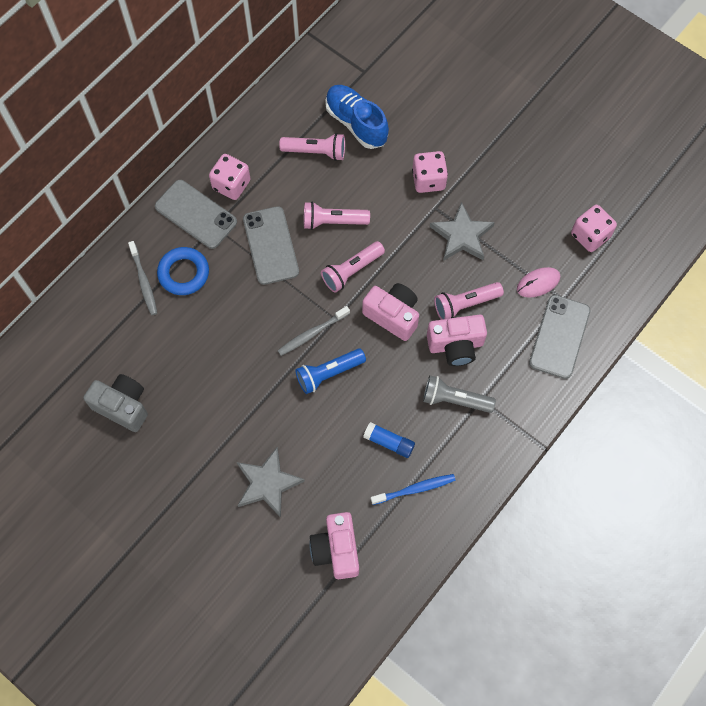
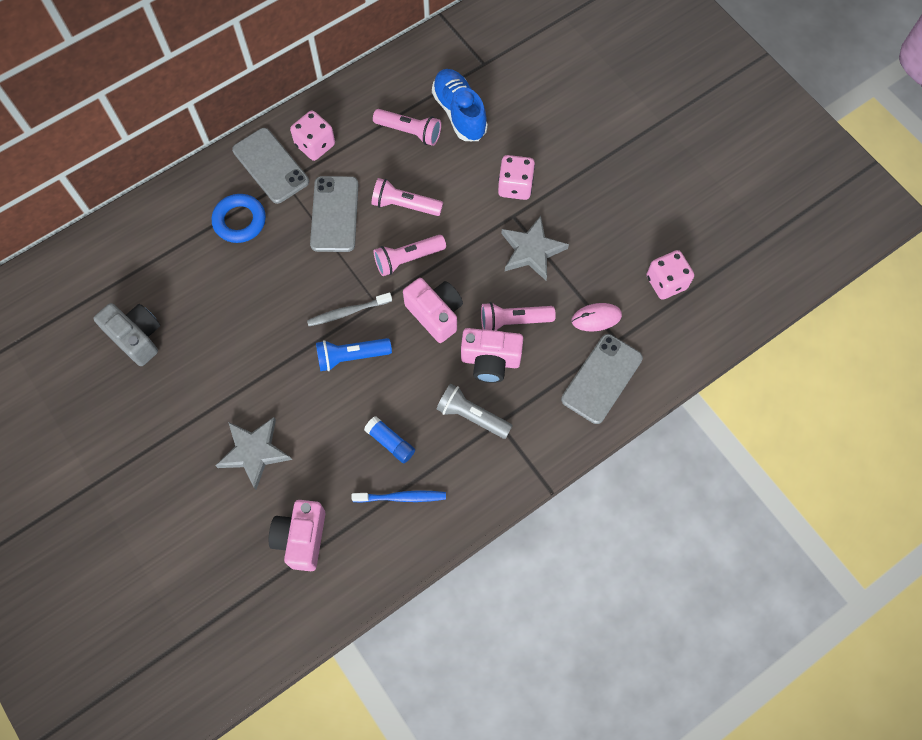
camera: 15 degrees right, 0 degrees up
(144, 281) = (198, 220): grey toothbrush -> none

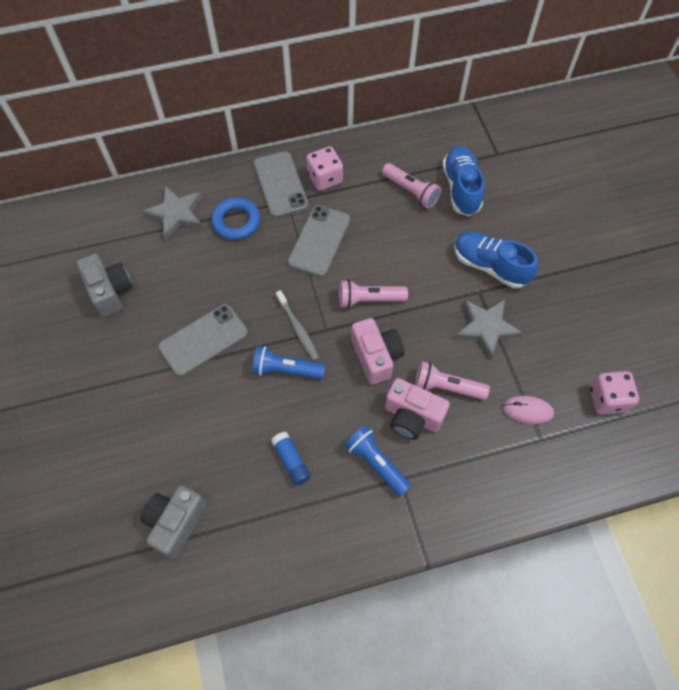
camera: 20 degrees right, 5 degrees down
(254, 452) = (166, 426): grey star -> grey star (176, 214)
(301, 538) = (176, 523): pink camera -> grey camera
(347, 312) = (298, 329): grey toothbrush -> grey toothbrush turned 120 degrees counterclockwise
(402, 497) = (282, 518): blue toothbrush -> none
(405, 205) = (384, 252): pink flashlight -> none
(472, 416) = (376, 463): grey flashlight -> blue flashlight
(515, 186) = (490, 266): pink dice -> blue shoe
(602, 379) = (514, 471): grey phone -> grey phone (203, 340)

